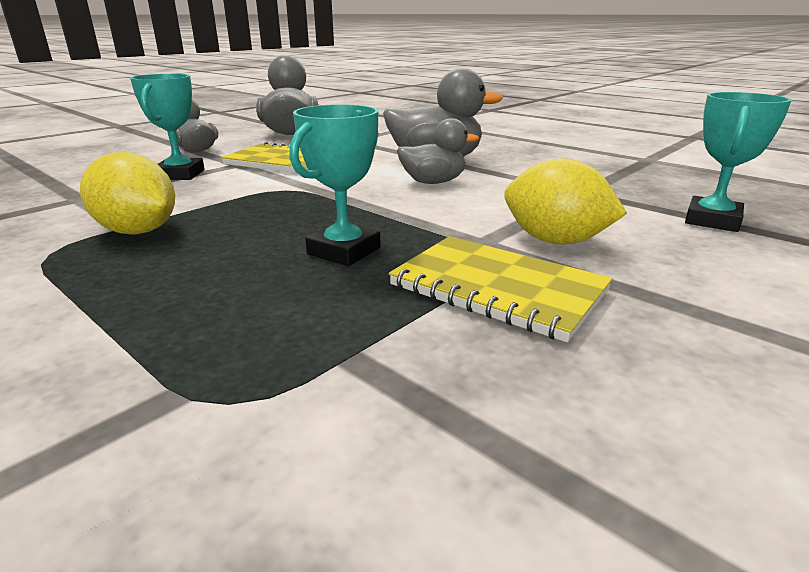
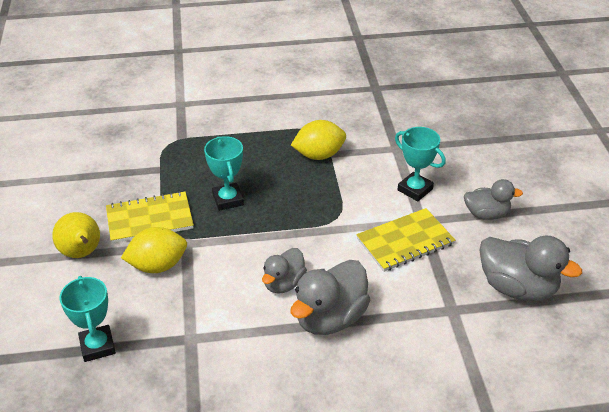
camera: 130 degrees right, 15 degrees up
(684, 305) = (82, 253): none -> yellow pear

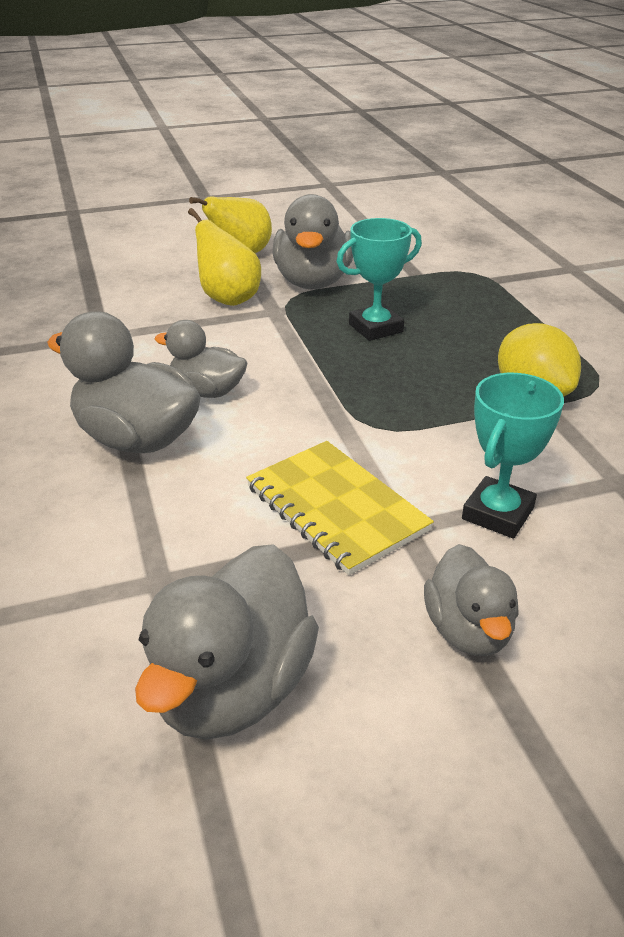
camera: 80 degrees right, 5 degrees down
(97, 346) = (93, 284): turquoise trophy -> none
(150, 219) = (313, 282): yellow notebook -> grey duck
(158, 265) = (228, 298): yellow lemon -> yellow pear

